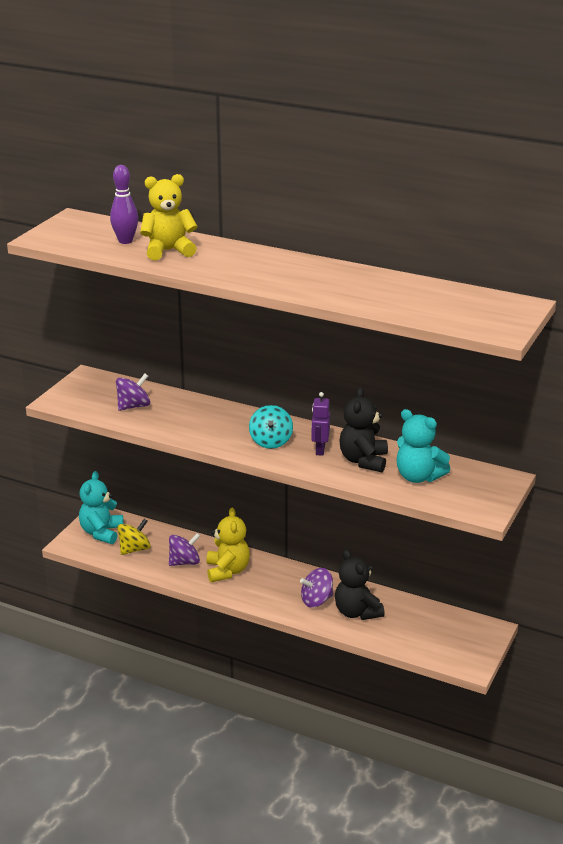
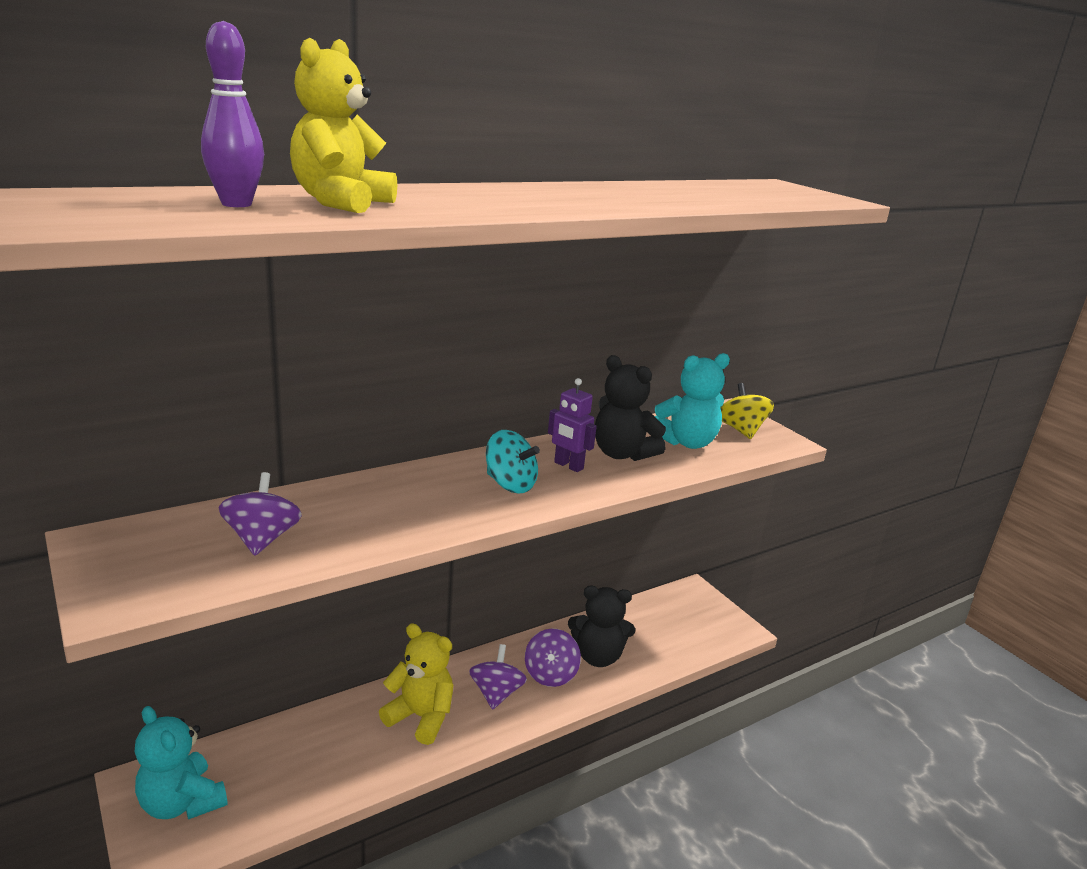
camera: 60 degrees left, 5 degrees down
(134, 549) = (268, 785): yellow spinning top -> yellow spinning top (741, 430)
(184, 562) = (358, 747): purple spinning top -> purple spinning top (496, 693)

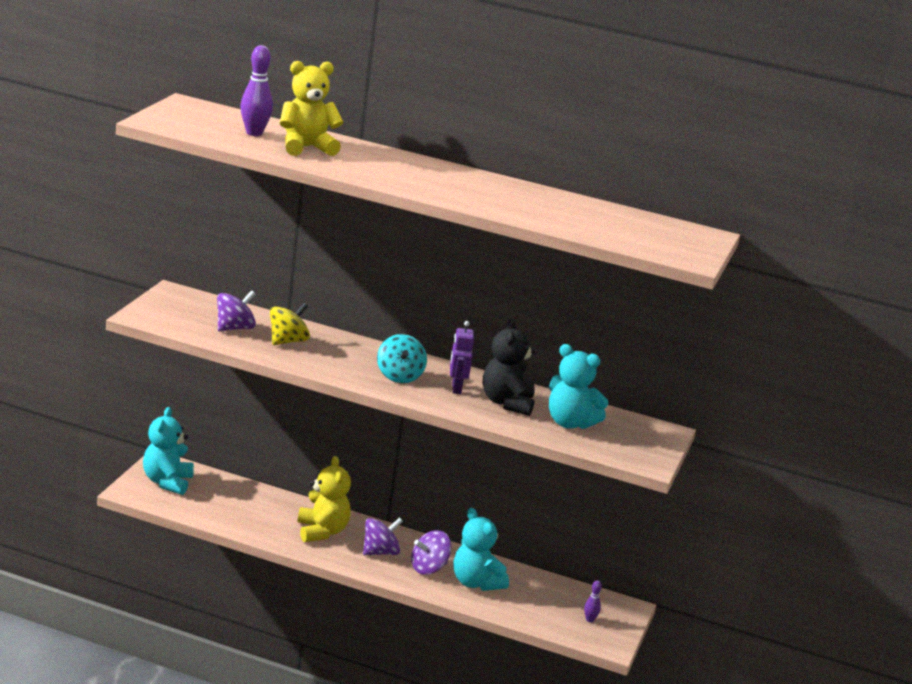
camera: 50 degrees right, 0 degrees up
(597, 656) = (476, 583): black teddy bear -> turquoise teddy bear
(699, 620) = (590, 620): none -> purple bowling pin
(741, 430) = (634, 441): yellow spinning top -> yellow spinning top (288, 341)

